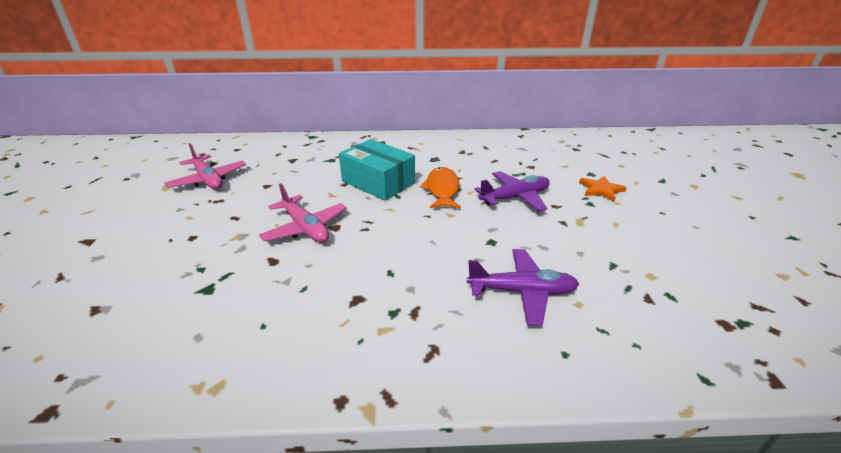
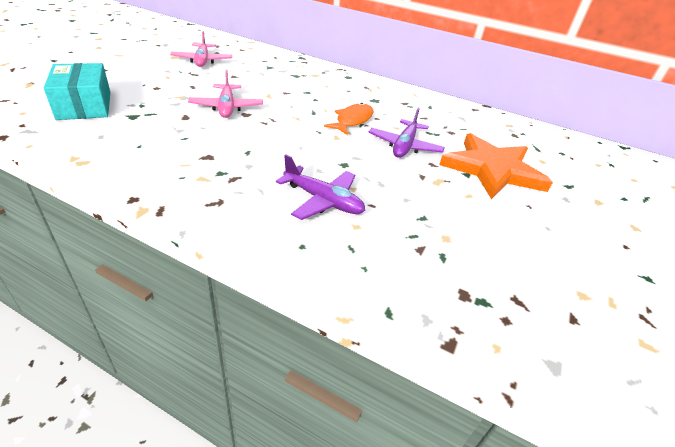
camera: 25 degrees right, 5 degrees up
(378, 182) = (311, 99): turquoise box -> turquoise box (85, 105)
(515, 197) = (404, 146): purple plane -> purple plane turned 105 degrees clockwise
(601, 190) = (492, 169): orange star -> orange star, size x2.31

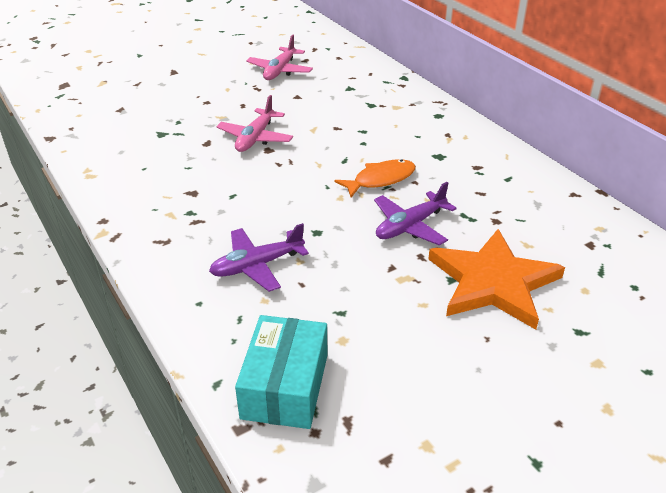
camera: 35 degrees right, 0 degrees up
(85, 105) = (130, 114): turquoise box -> turquoise box (285, 386)
(323, 200) = (257, 266): purple plane -> purple plane turned 90 degrees clockwise

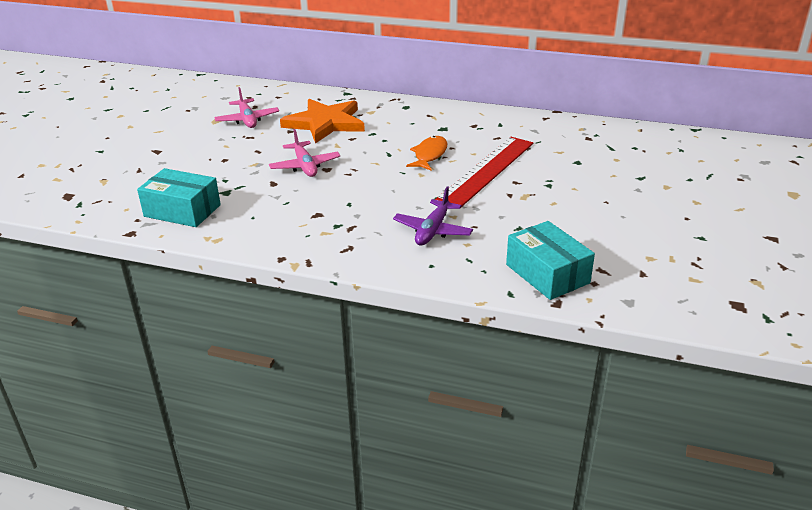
camera: 40 degrees left, 5 degrees down
(108, 135) = (182, 211): none -> turquoise box
(410, 226) = (486, 170): purple plane -> red ruler
(493, 282) = (571, 176): orange star -> orange star (325, 123)

